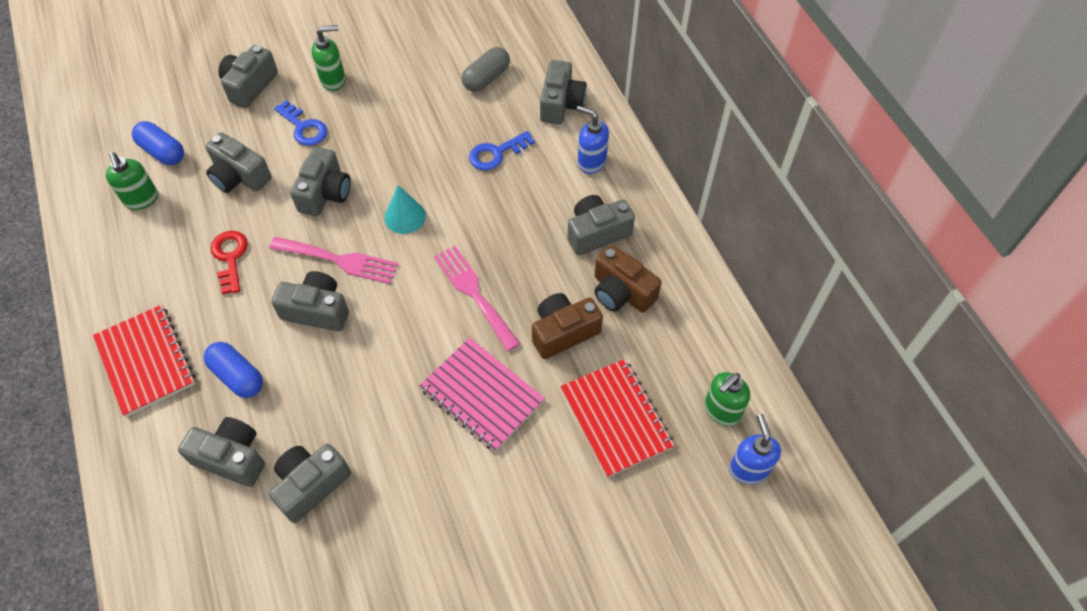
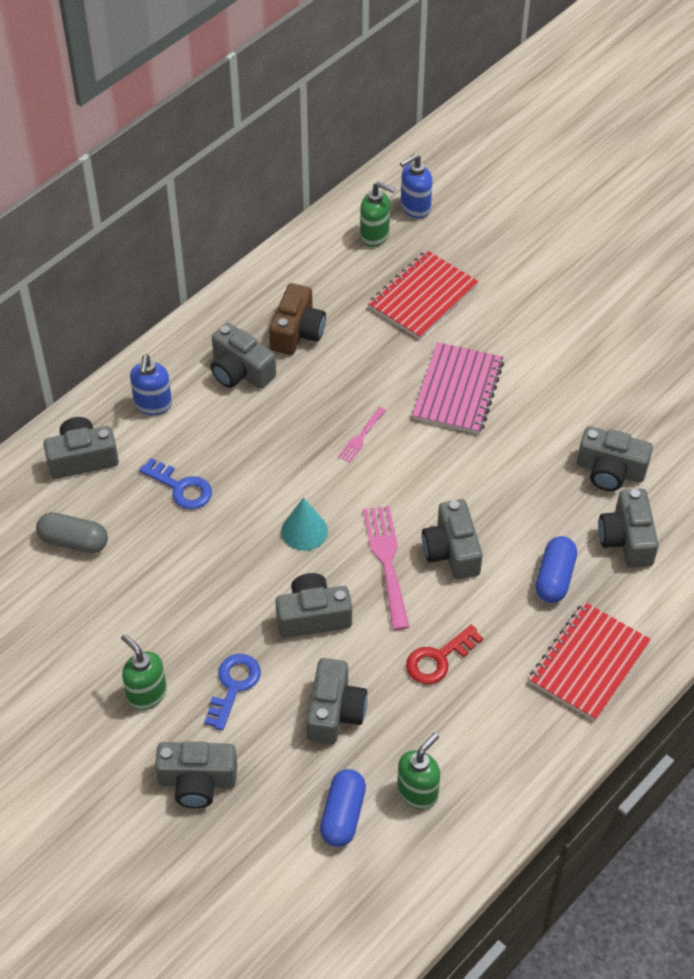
camera: 115 degrees left, 5 degrees down
(474, 293) = (361, 437): pink fork -> pink fork, size x0.54
(563, 332) = (363, 358): brown camera -> none

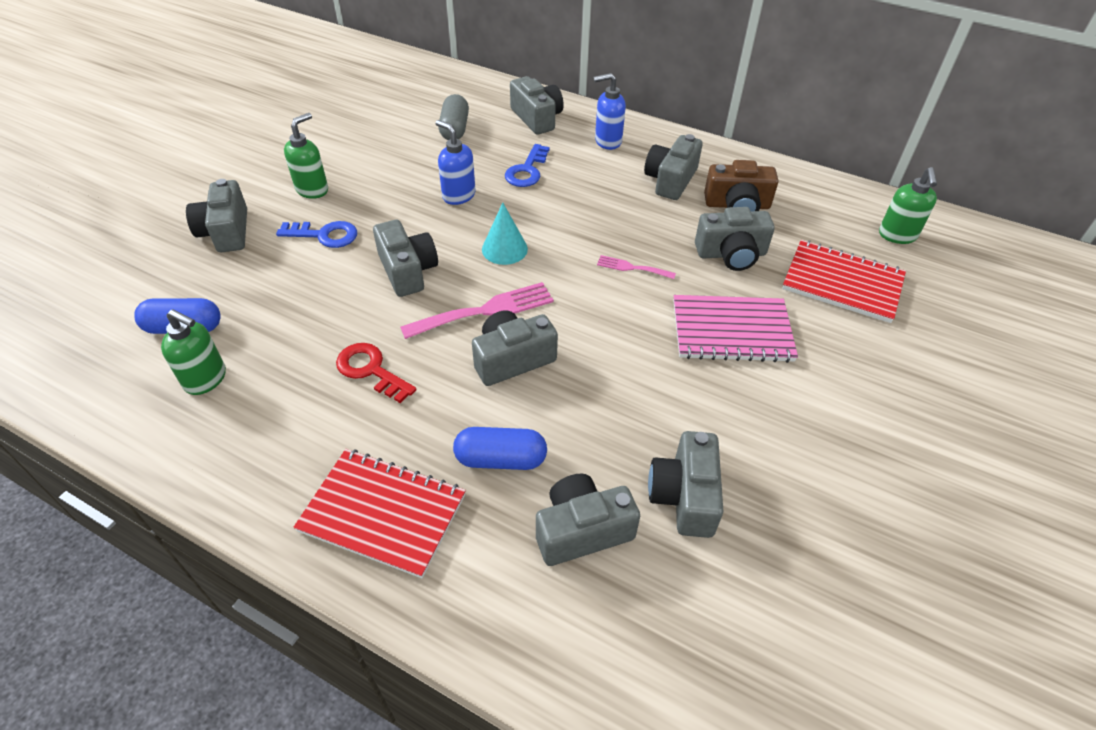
camera: 75 degrees right, 5 degrees down
(334, 712) = (300, 303): grey camera -> grey camera (731, 254)
(415, 208) = (960, 258): blue soap dispenser -> blue soap dispenser (458, 195)

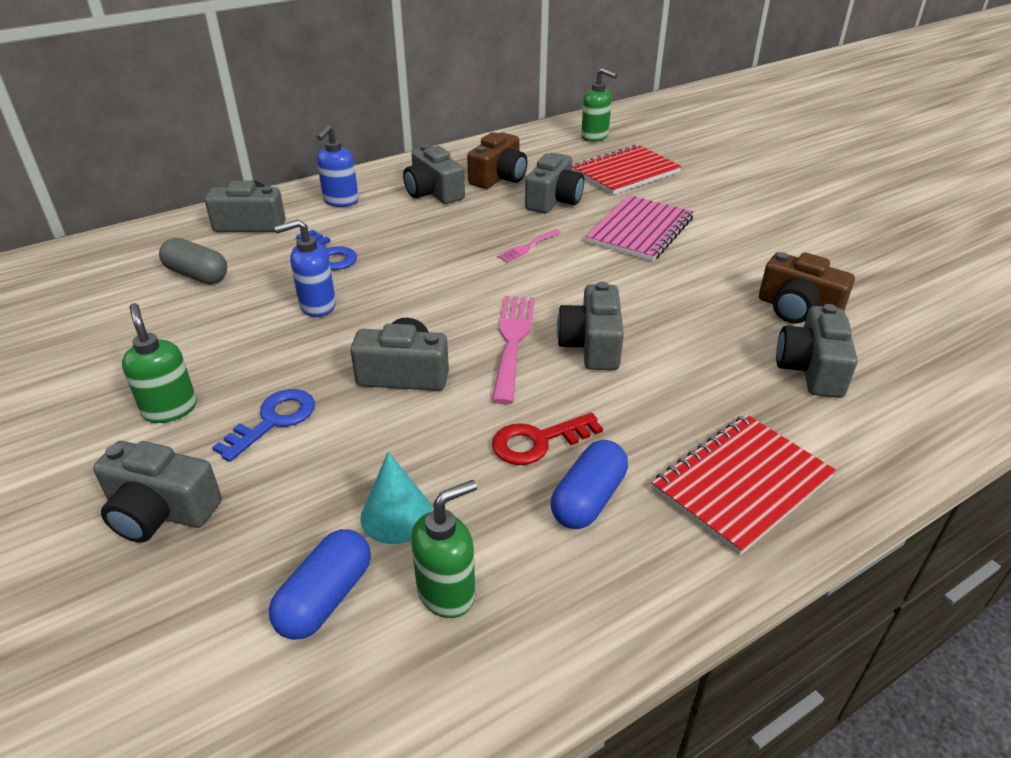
camera: 60 degrees left, 10 degrees down
(501, 459) = (712, 389): blue capsule -> blue capsule (588, 499)
(504, 249) = (433, 303): turquoise cone -> turquoise cone (396, 515)
(684, 496) = (797, 309): grey camera -> brown camera

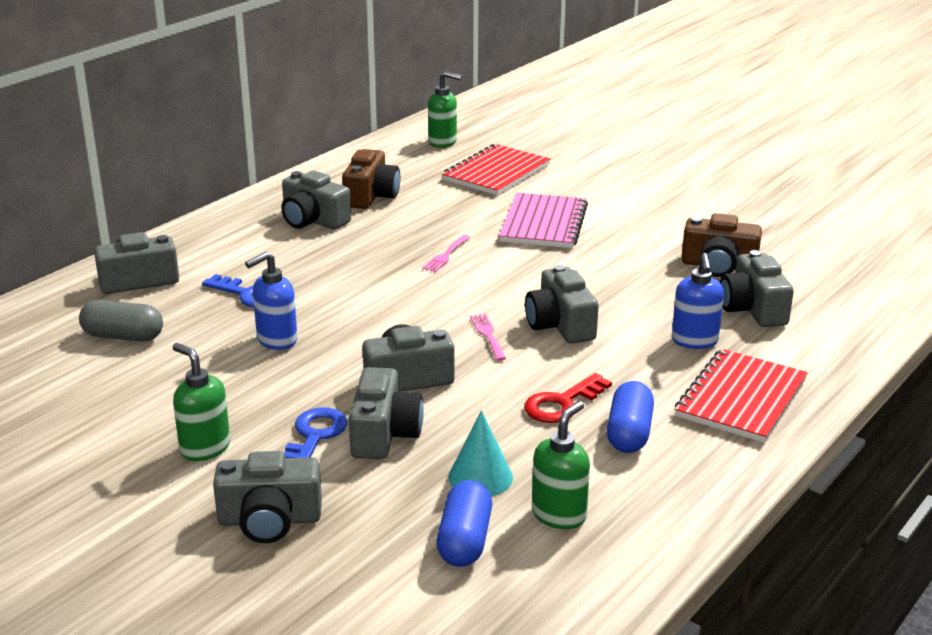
camera: 20 degrees left, 10 degrees down
(340, 201) = (219, 244): blue soap dispenser -> blue soap dispenser (694, 341)
(512, 341) = (487, 335): pink fork -> pink fork, size x0.54
(554, 200) = (442, 209): grey camera -> grey camera (384, 434)

